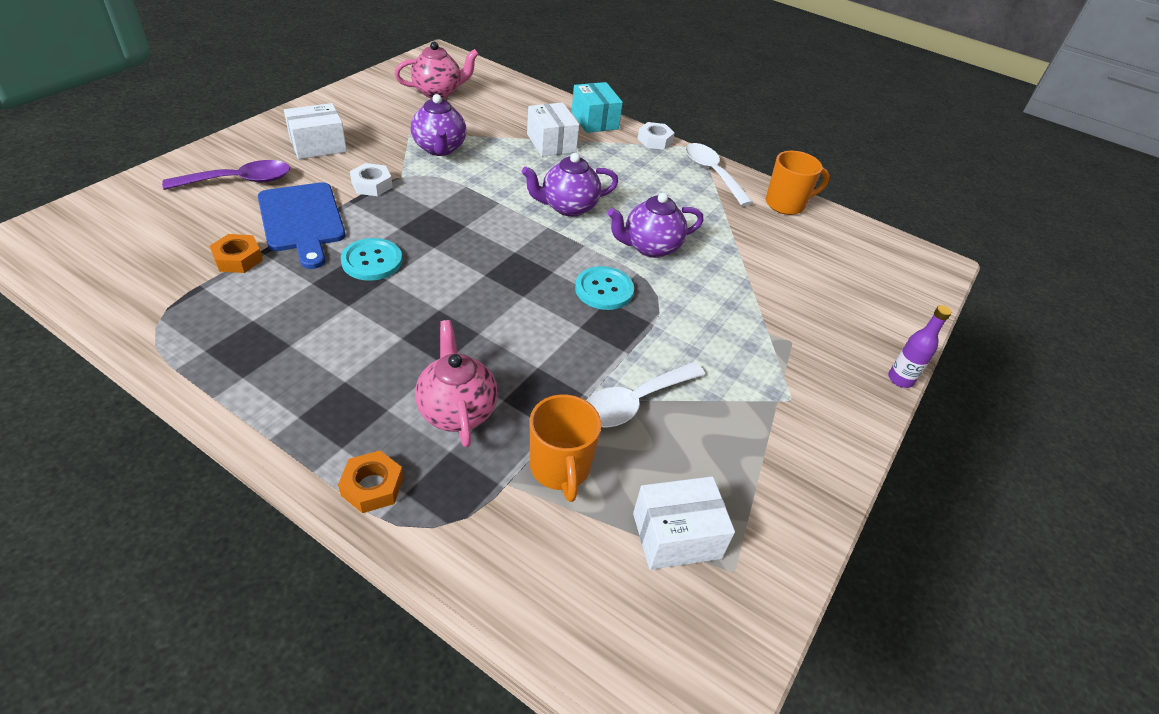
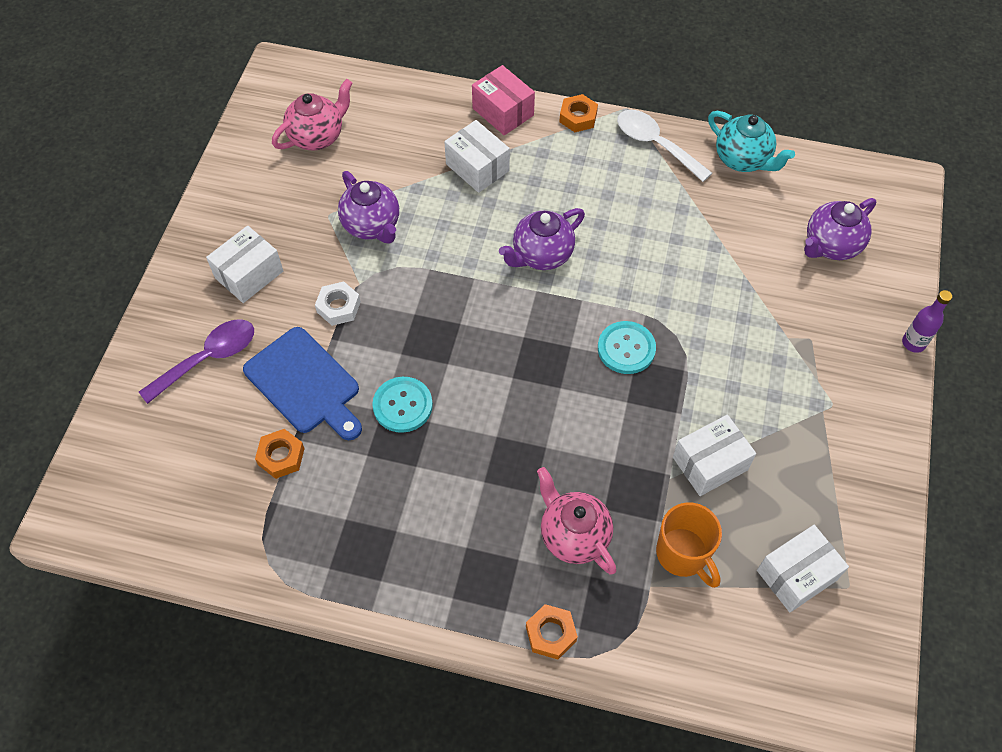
camera: 15 degrees left, 15 degrees up
(594, 120) = (503, 112): turquoise box -> pink box
(634, 402) = (710, 463): white spoon -> white box
(650, 247) = (642, 276): purple teapot -> purple teapot (831, 245)
(655, 140) = (578, 117): white nut -> orange nut
(786, 204) = (743, 160): orange mug -> turquoise teapot

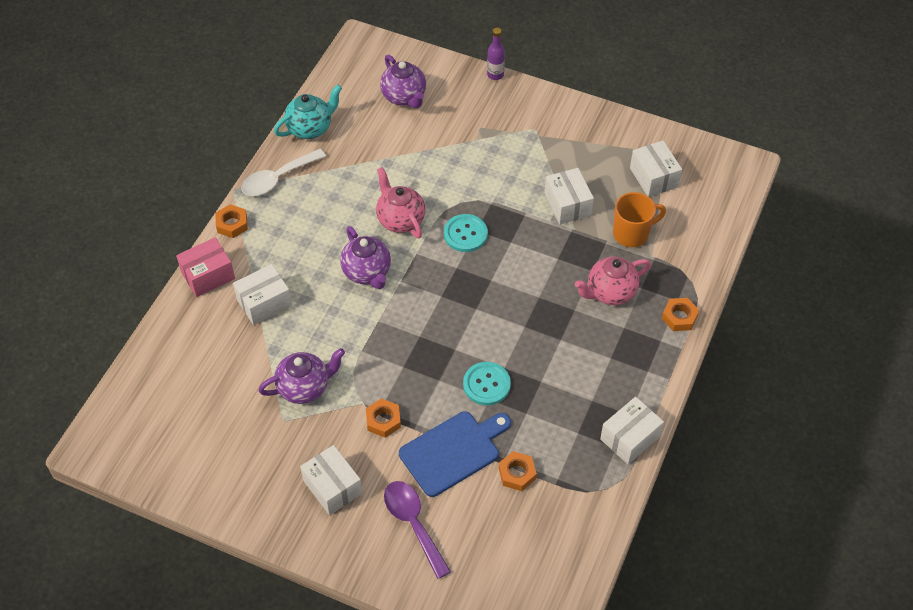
camera: 80 degrees left, 5 degrees down
(317, 137) = (189, 421): pink teapot -> pink teapot (400, 220)
(338, 307) = (383, 420): white nut -> orange nut
(345, 584) = (630, 438): none -> white box

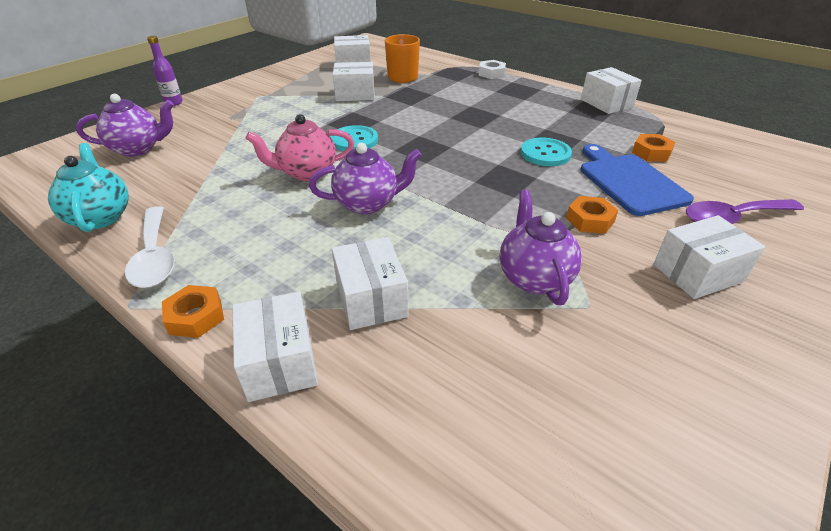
camera: 75 degrees left, 15 degrees down
(208, 275) = (280, 362): pink box -> white box
(610, 292) = (457, 91): pink teapot -> none
(679, 317) = (491, 73): orange nut -> white nut

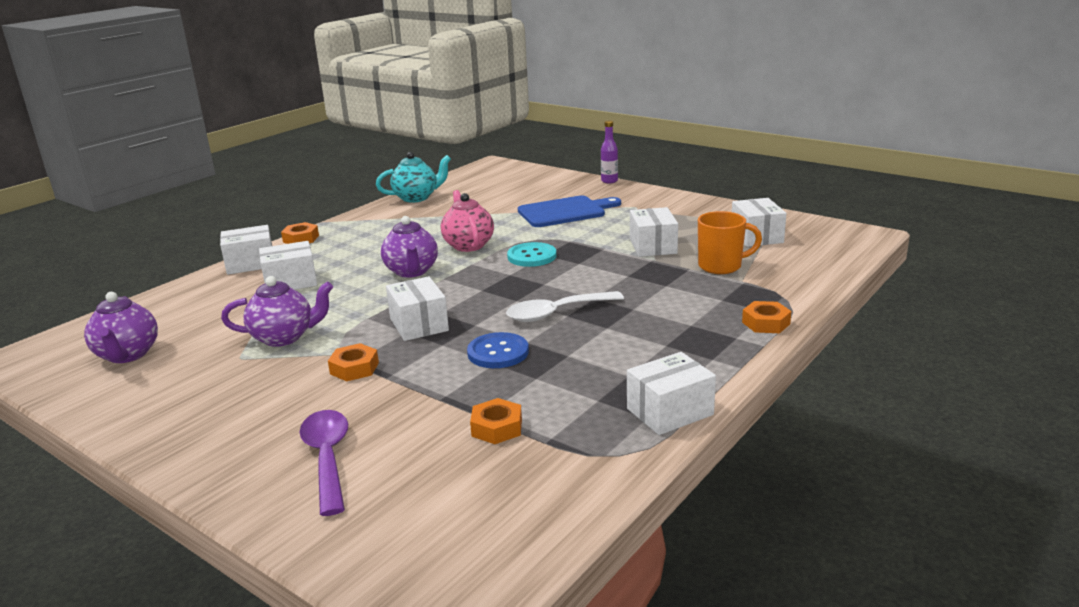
camera: 90 degrees right, 15 degrees down
(138, 149) = (515, 187): purple teapot -> purple teapot (127, 355)
(155, 256) = (365, 219): white spoon -> white spoon (557, 313)
(491, 73) = (766, 323): white nut -> orange nut
(545, 154) = (498, 352): turquoise button -> blue button
(629, 181) = (423, 400): blue cutting board -> blue cutting board (565, 212)
(697, 273) = (250, 414): white box -> white box (419, 324)

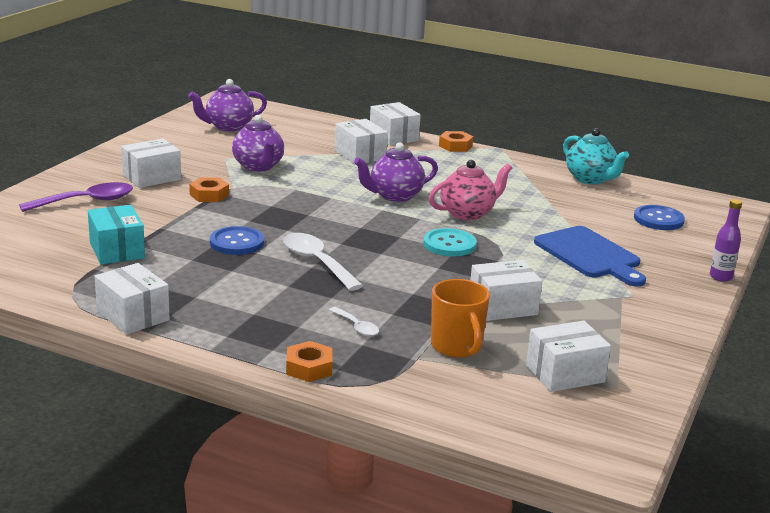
camera: 75 degrees right, 0 degrees up
(419, 324) = (286, 209): white box -> white box (151, 177)
(497, 427) = (117, 250): orange nut -> turquoise box
(507, 186) = (658, 219): none -> blue button
(689, 301) = (356, 327): none -> white spoon

